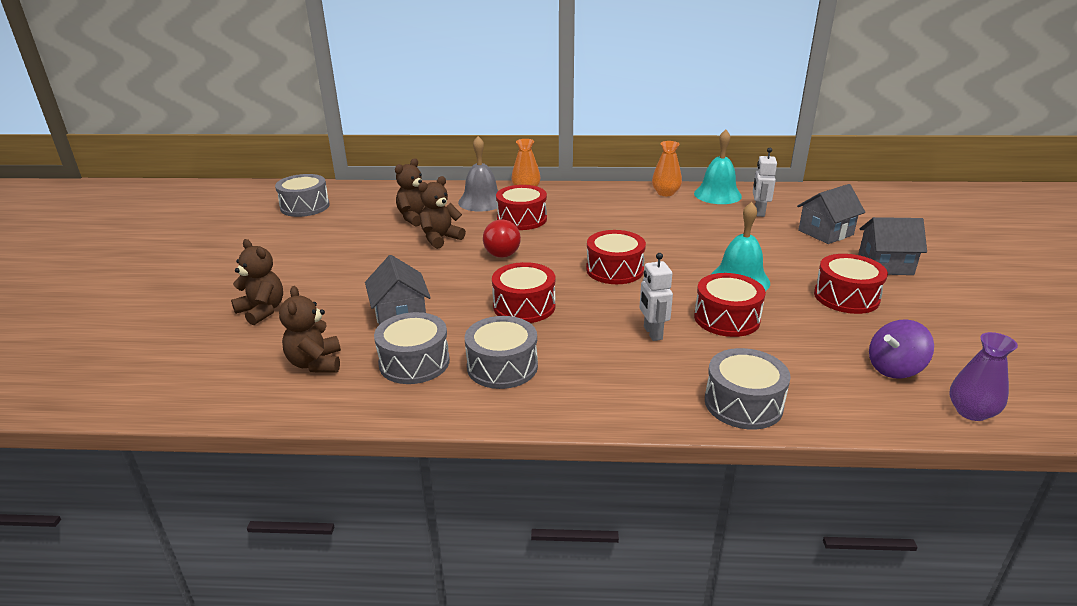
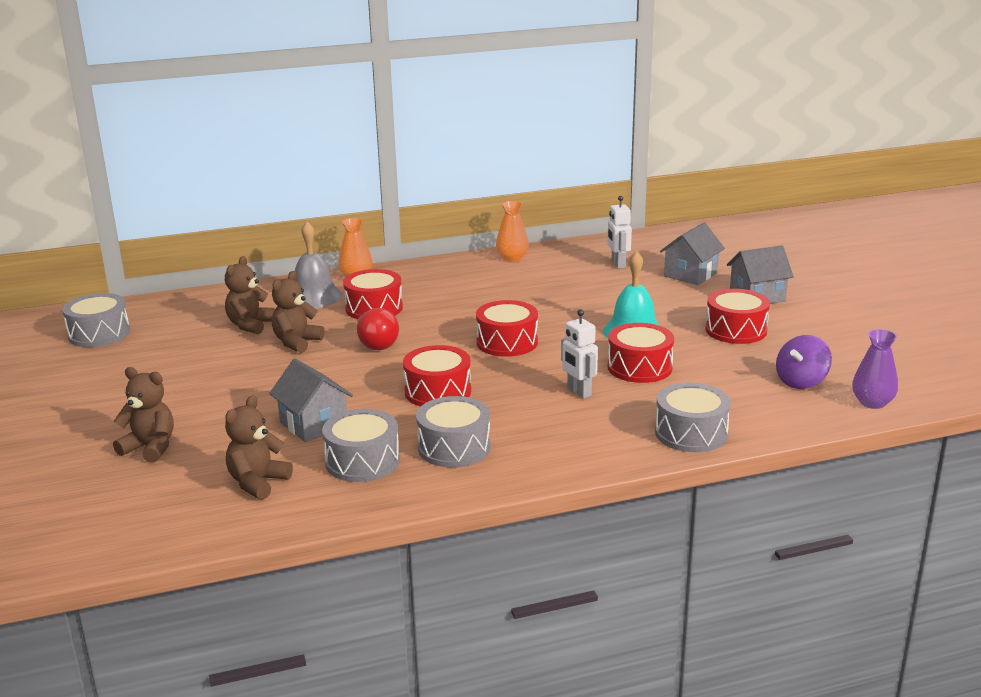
camera: 20 degrees left, 5 degrees down
(315, 363) = (258, 483): brown teddy bear -> brown teddy bear turned 60 degrees clockwise
(717, 194) = (567, 252): turquoise bell -> none

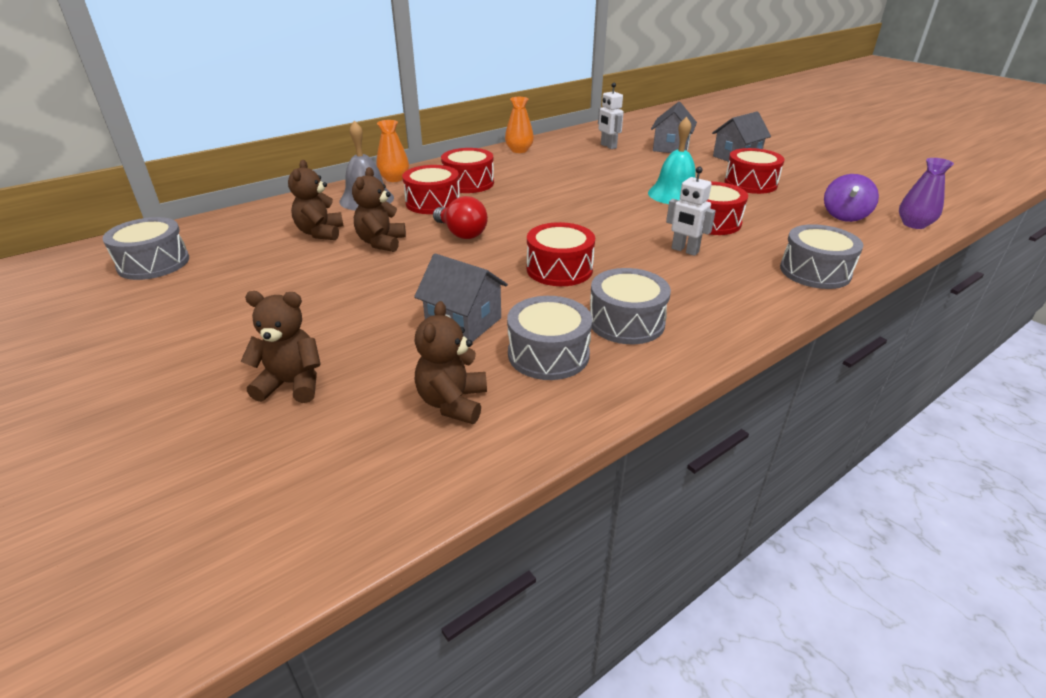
camera: 20 degrees left, 10 degrees up
(507, 342) = (580, 216): red drum -> red drum (468, 183)

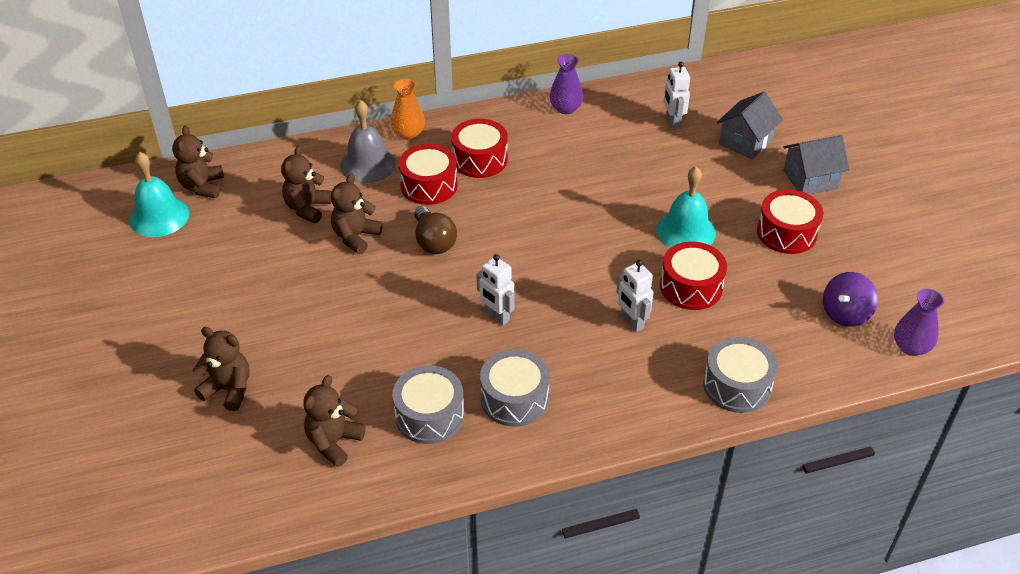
camera: 20 degrees right, 10 degrees up
(153, 263) = (159, 217): grey drum -> turquoise bell
(198, 236) = (202, 186): none -> brown teddy bear
(461, 233) = (433, 242): red light bulb -> brown light bulb
(463, 322) = (380, 361): grey house -> none
(519, 150) = (565, 108): orange vase -> purple vase
(559, 269) = (496, 317): red drum -> white robot

